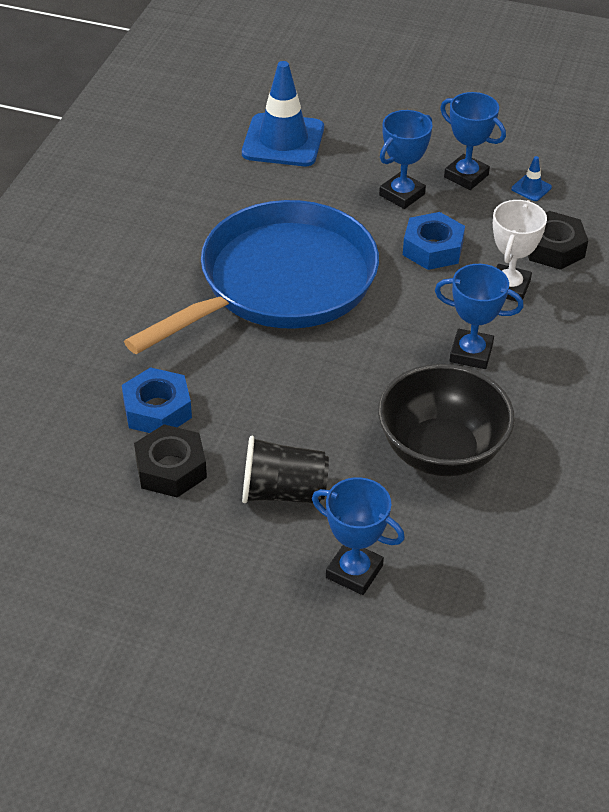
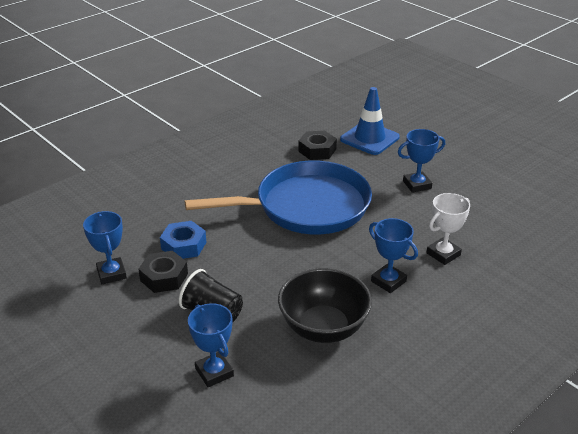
camera: 30 degrees right, 10 degrees down
(433, 248) = (412, 218): blue nut -> none
(466, 176) = (465, 187): blue trophy -> blue trophy (111, 274)
(531, 188) = (503, 206): blue traffic cone -> none
(553, 248) = (491, 242): black nut -> black nut (317, 150)

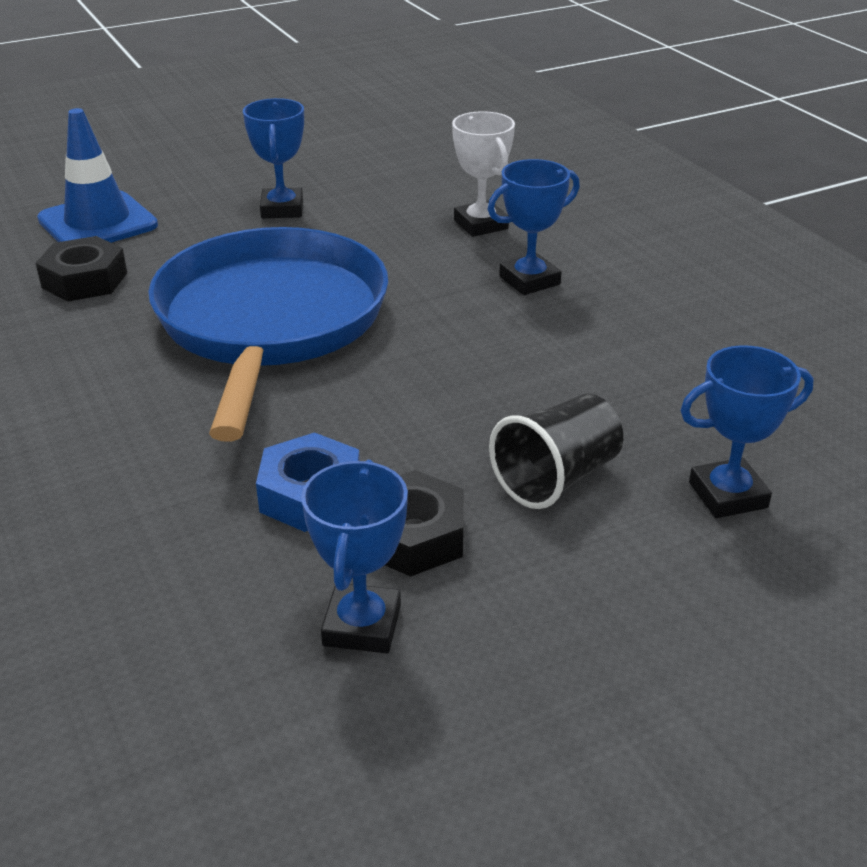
camera: 75 degrees left, 0 degrees up
(111, 274) = (362, 625): blue trophy -> blue trophy turned 75 degrees counterclockwise
(323, 328) = (629, 359): black bowl -> none

